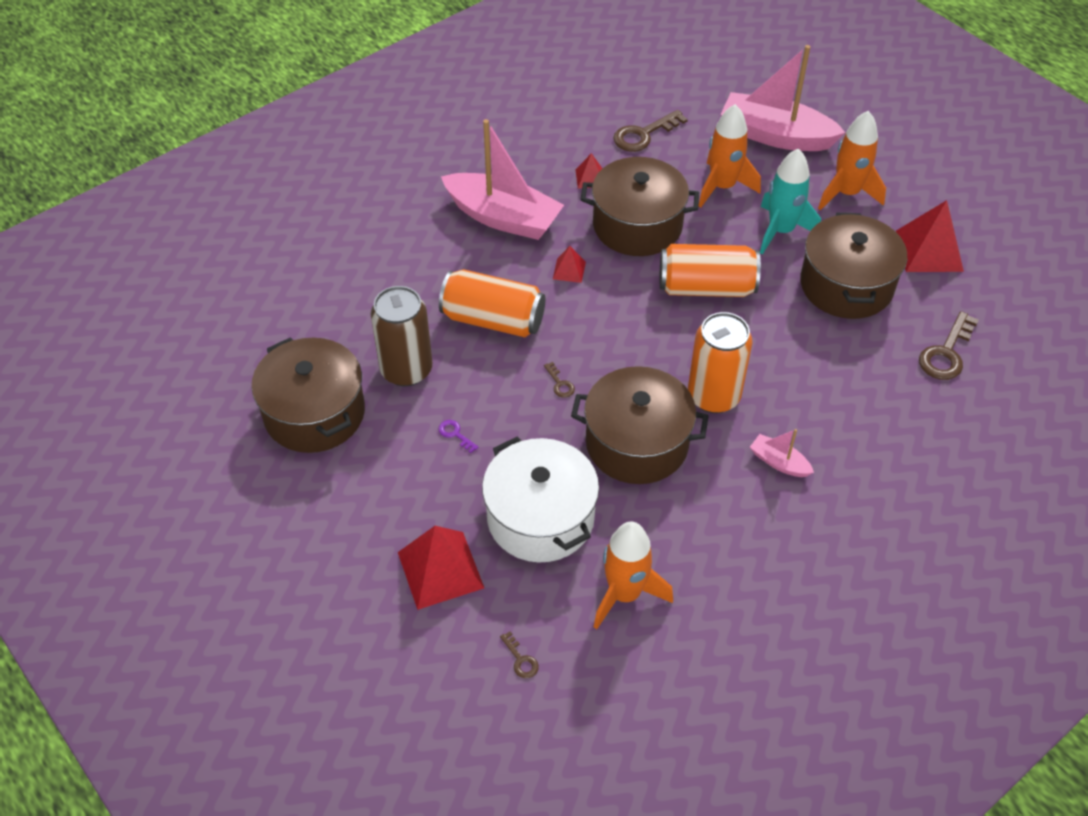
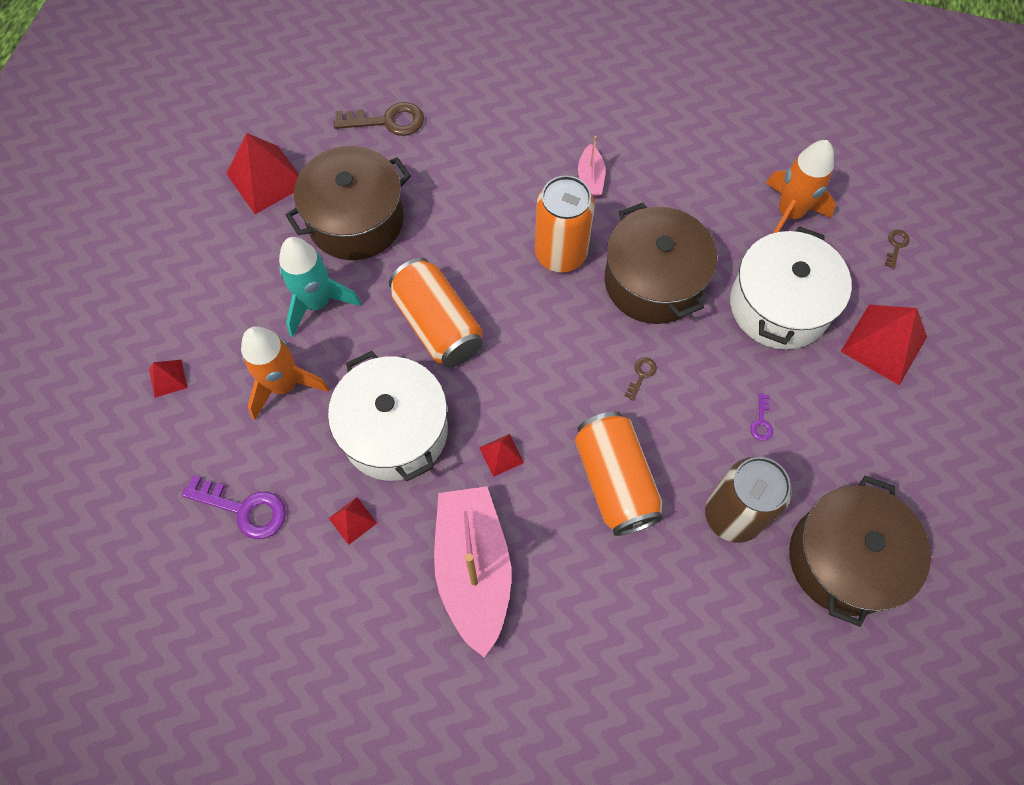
camera: 125 degrees left, 15 degrees up
(637, 225) = (394, 431): brown pot -> white pot
(644, 134) = (244, 509): brown key -> purple key
(775, 135) = (168, 378): pink boat -> red pyramid
(846, 193) = (225, 274): orange rocket -> none

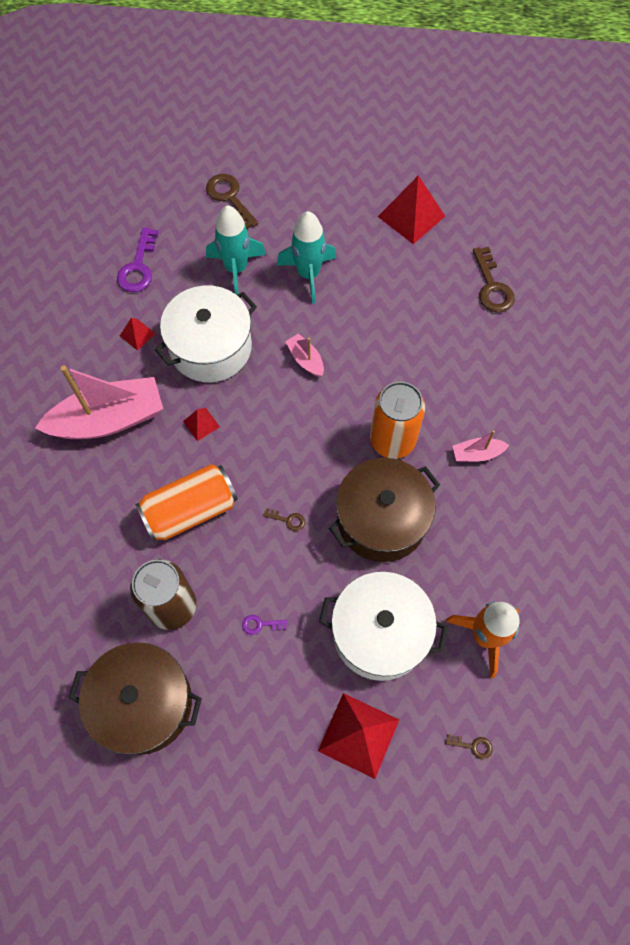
camera: 80 degrees right, 0 degrees up
(168, 378) = (229, 198): red pyramid -> brown key
(284, 385) = (236, 269): orange rocket -> turquoise rocket
(356, 220) = (389, 284): brown pot -> none
(438, 325) = (305, 360): orange can -> pink boat

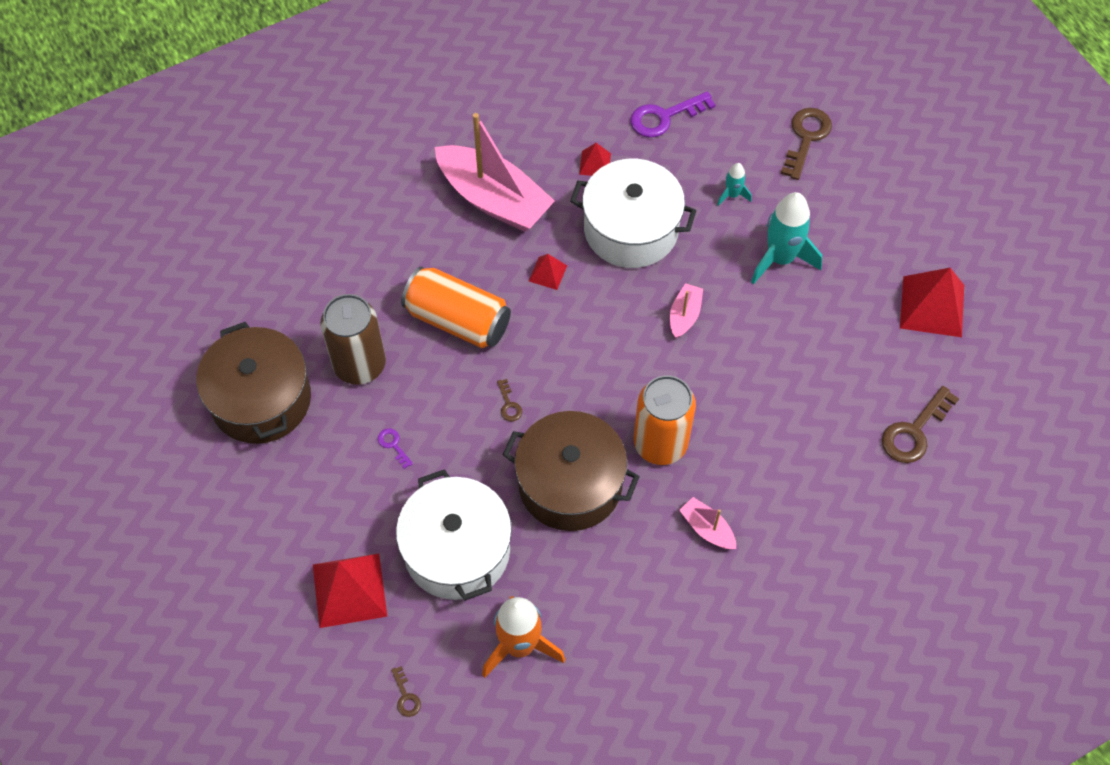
camera: 55 degrees right, 5 degrees down
(236, 269) = (732, 195): turquoise rocket -> turquoise rocket, size x0.49

